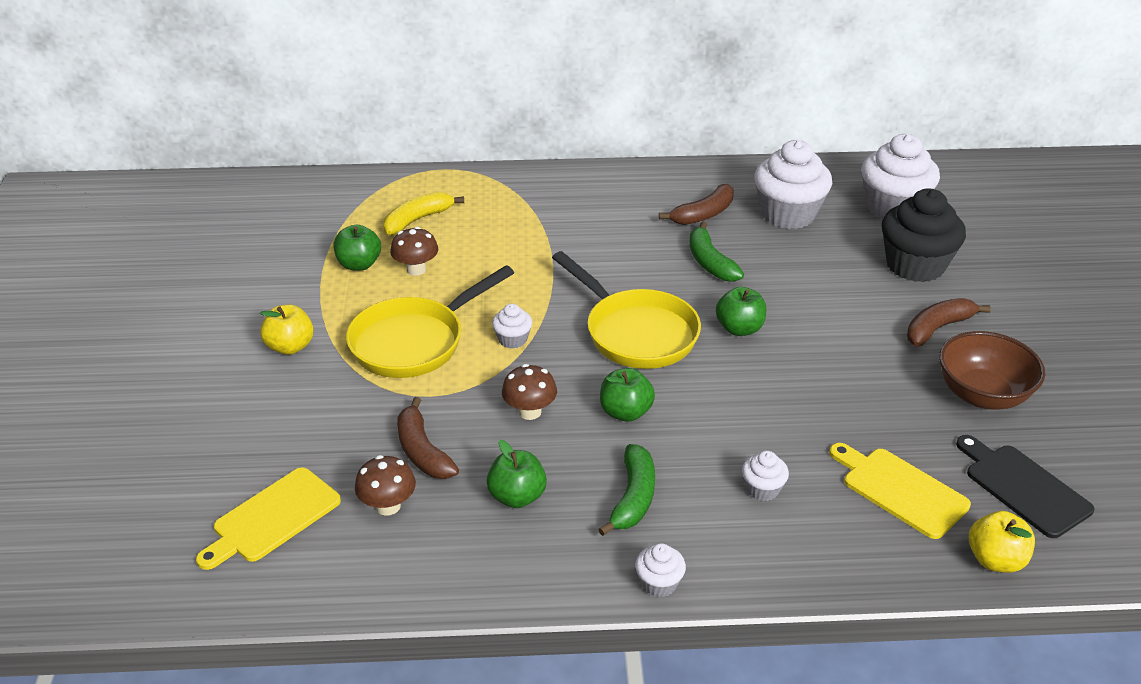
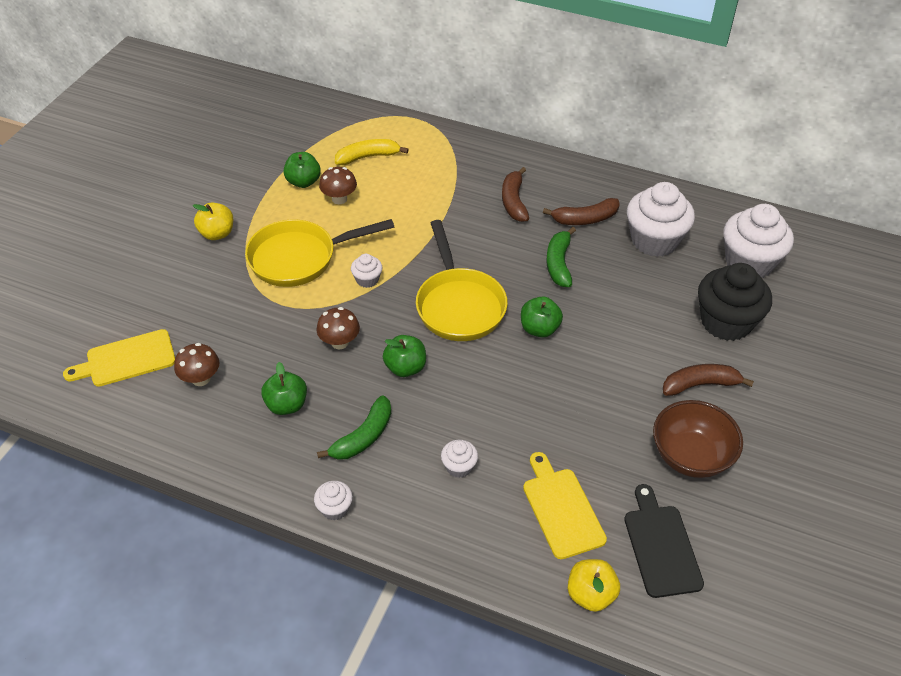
camera: 25 degrees right, 10 degrees up
(422, 452) = (249, 346): brown banana -> brown banana (513, 202)

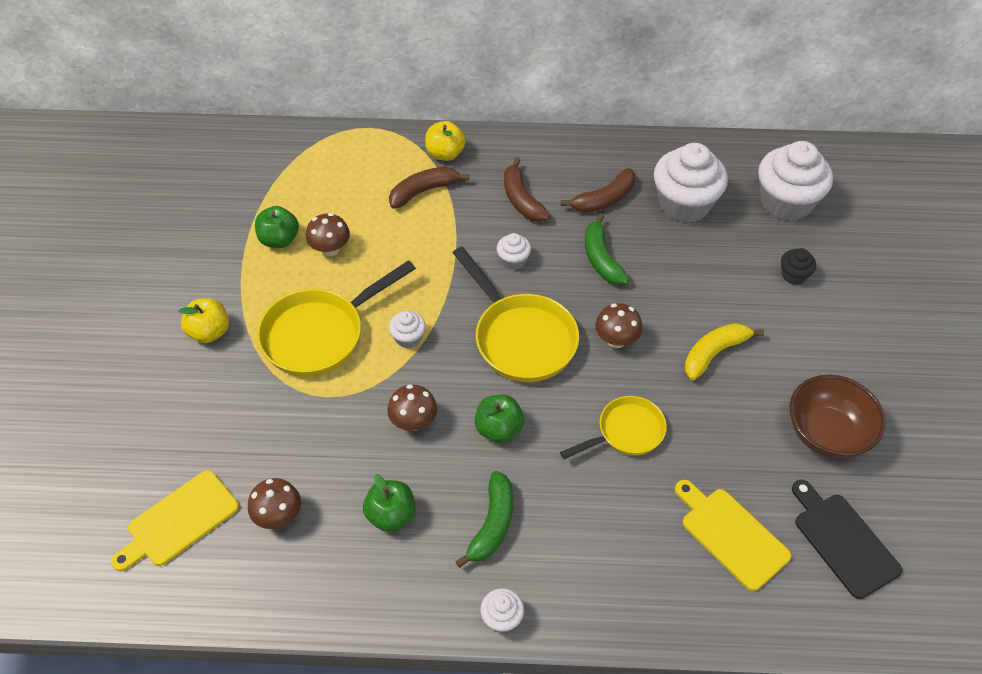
camera: 20 degrees left, 5 degrees up
(367, 157) = (337, 189): yellow banana -> yellow banana (714, 353)
(459, 467) = (608, 524): white cupcake -> white cupcake (513, 260)
(510, 402) = (626, 432): none -> yellow pan
(539, 329) = (616, 340): green apple -> brown mushroom
(590, 594) = (801, 618): yellow apple -> yellow apple (445, 154)
(699, 384) = (800, 352): brown banana -> brown banana (423, 191)
(726, 322) = (793, 275): black cupcake -> black cupcake, size x0.46

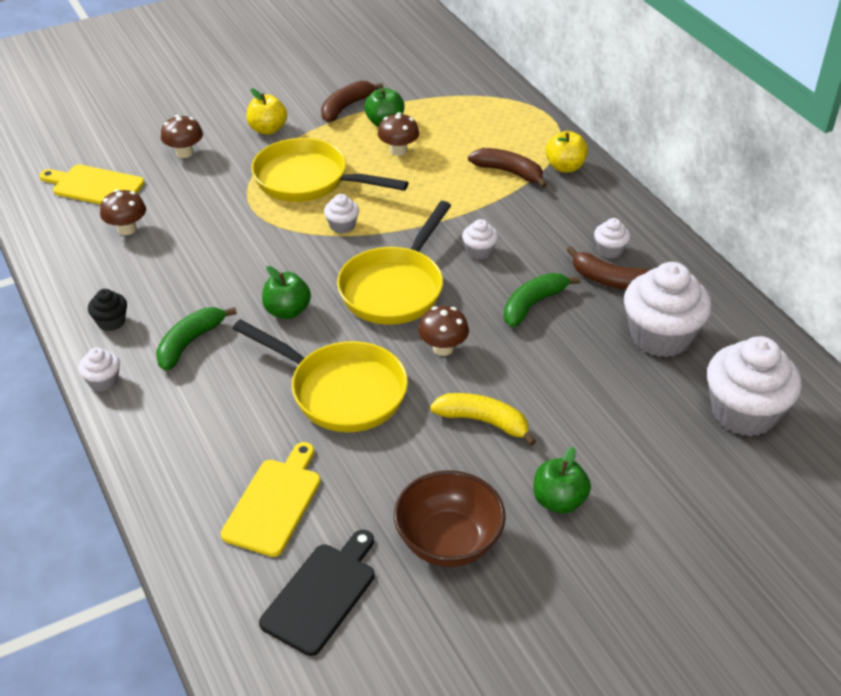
camera: 60 degrees right, 10 degrees down
(391, 515) = (163, 284): green apple -> green apple (559, 501)
(413, 422) = (260, 261): brown mushroom -> brown mushroom (184, 153)
(493, 524) = (189, 343): green banana -> green banana turned 135 degrees clockwise
(521, 200) = (556, 230): brown banana -> brown banana (345, 107)
(569, 181) = (609, 250): none -> white cupcake
(626, 432) = (341, 391): yellow pan -> yellow pan, size x1.63
(793, 275) = (643, 451): black cupcake -> black cupcake (111, 322)

